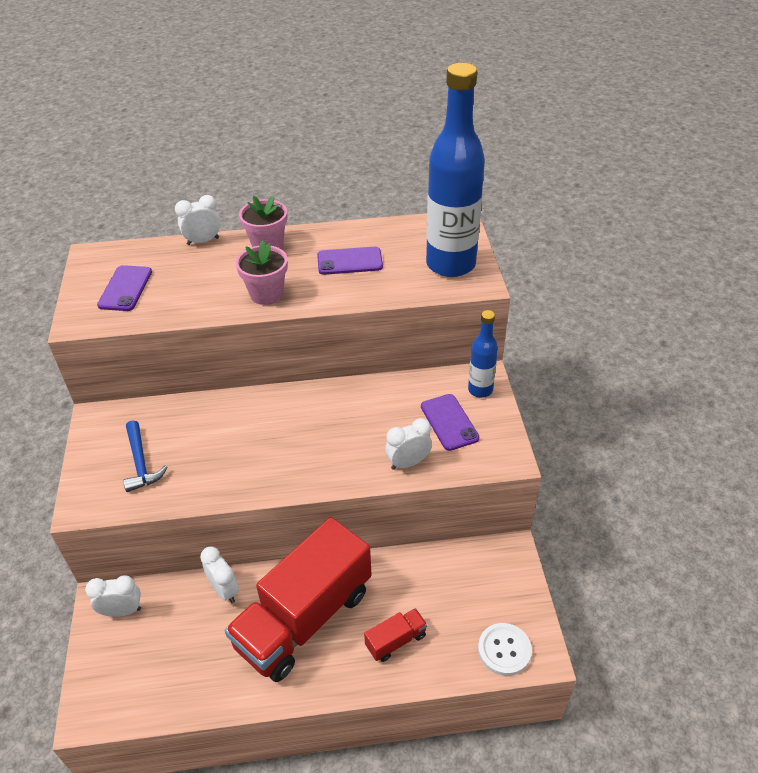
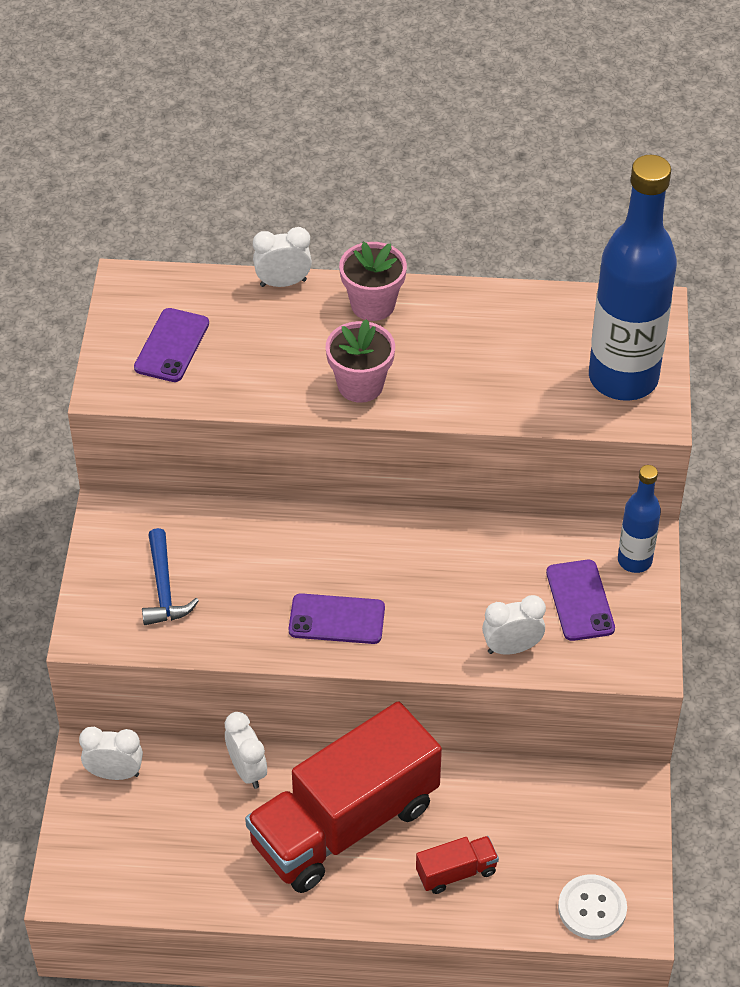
camera: 10 degrees right, 5 degrees up
(349, 261) = (483, 350): purple phone -> purple phone (336, 619)

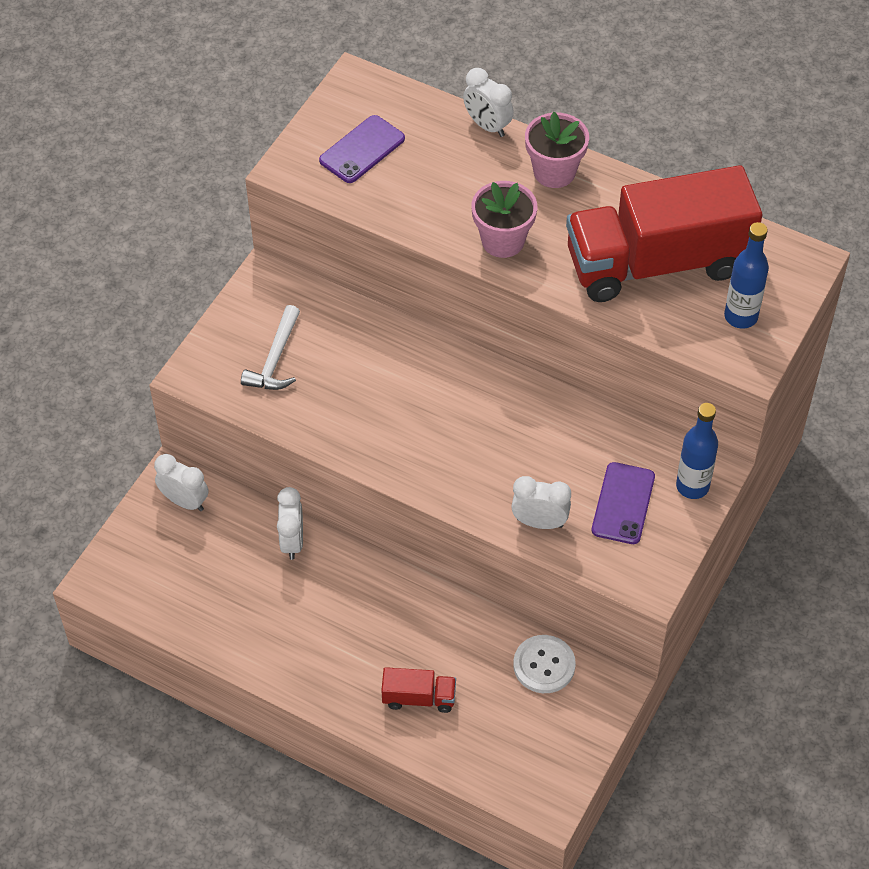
camera: 25 degrees right, 5 degrees up
(164, 588) = (275, 359): blue hammer -> white hammer
(283, 283) = (487, 126): white clock -> white clock turned 150 degrees counterclockwise
(336, 619) = (403, 440): purple phone -> none
(344, 824) = (348, 619): red truck -> red truck (657, 263)
(592, 908) = (517, 776): white button -> white button (544, 665)
(623, 378) = (740, 316): blue bottle -> blue bottle, size x0.50

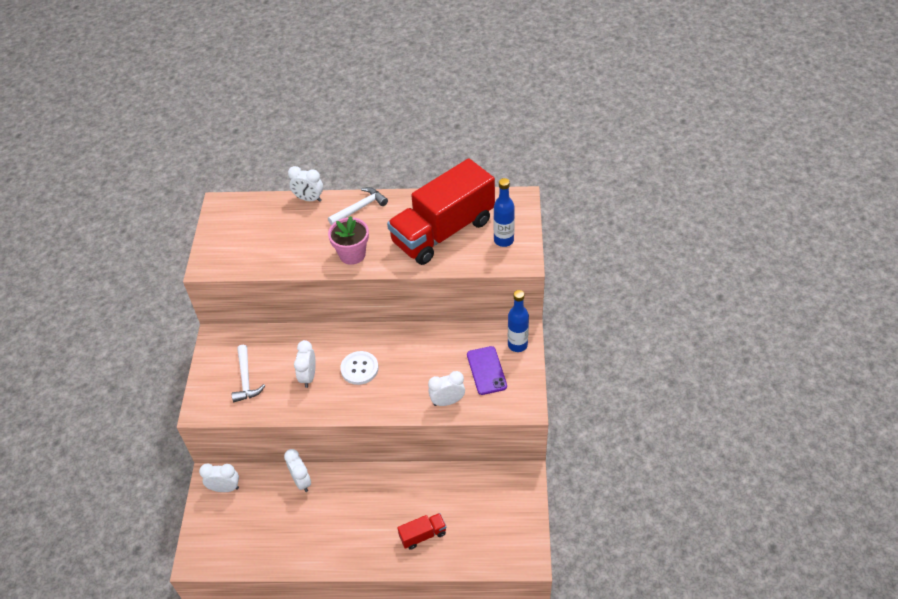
camera: 25 degrees left, 5 degrees down
(362, 150) = (244, 239): purple phone -> none
(363, 394) = (308, 376): none -> white clock
(544, 665) = (481, 482): white button -> white button (359, 368)
(554, 172) = (360, 208): pink flower pot -> white hammer

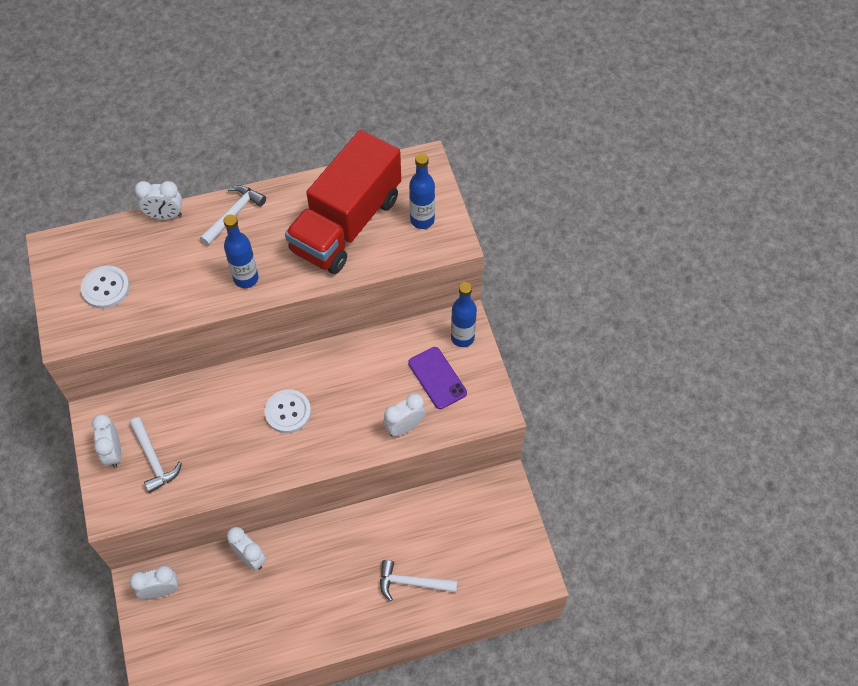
camera: 20 degrees left, 10 degrees up
(247, 240) = (105, 288): none -> white button
(308, 376) = (229, 437): white clock -> white clock (114, 452)
(352, 254) = (246, 278): pink flower pot -> blue bottle
(423, 535) = (412, 583): red truck -> white hammer

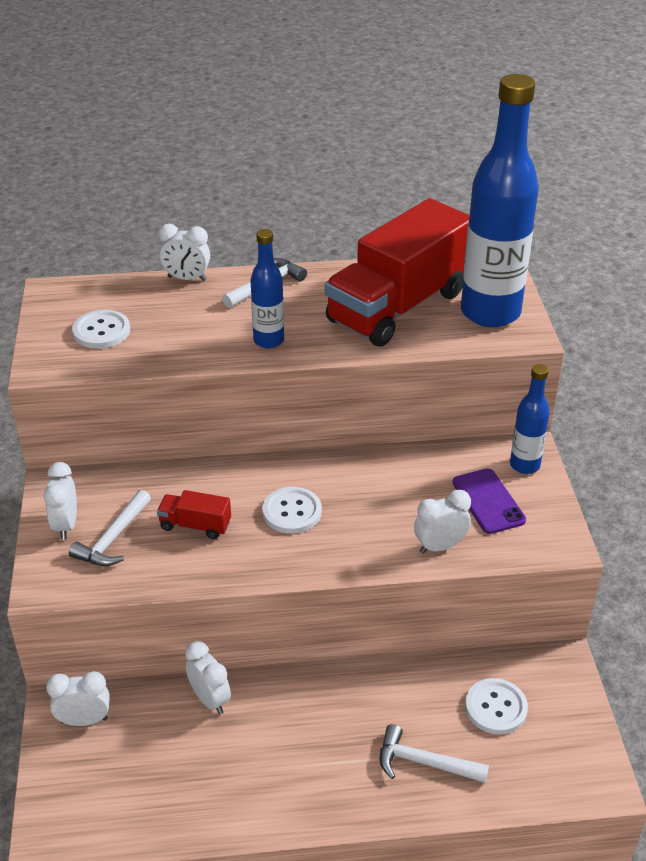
camera: 10 degrees right, 20 degrees down
(154, 459) = (113, 538): white hammer -> white hammer turned 45 degrees clockwise
(215, 437) = (195, 525): none -> red truck
(422, 220) = (490, 313): blue bottle -> blue bottle, size x2.02
(458, 529) = (495, 707): none -> white button

